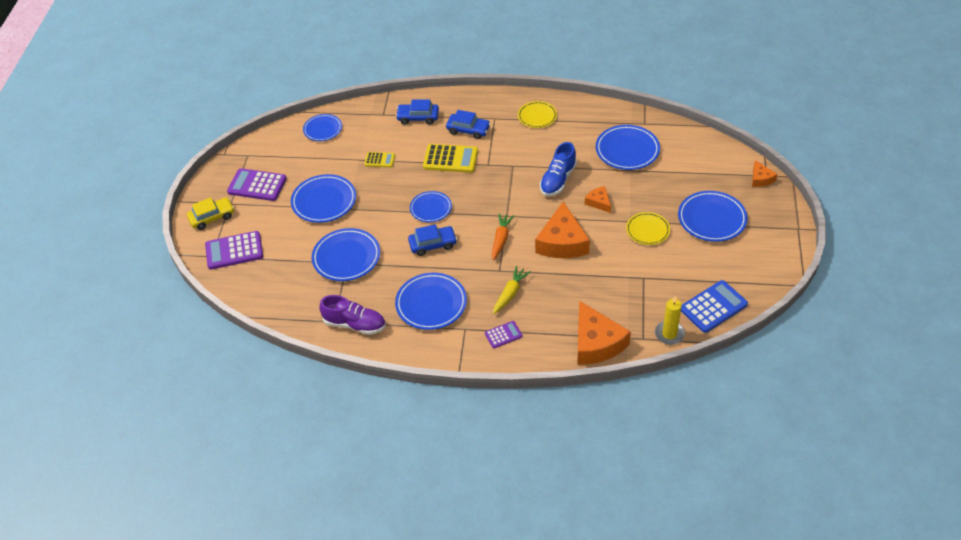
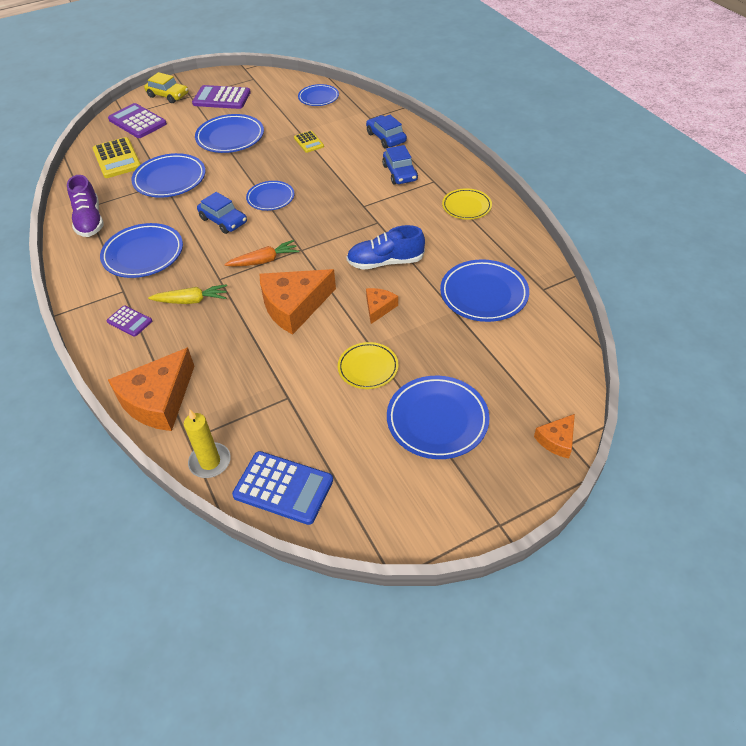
camera: 55 degrees right, 0 degrees up
(257, 185) = (221, 98): purple calculator -> purple calculator turned 60 degrees counterclockwise
(450, 159) = (349, 180): yellow calculator -> yellow calculator (117, 159)

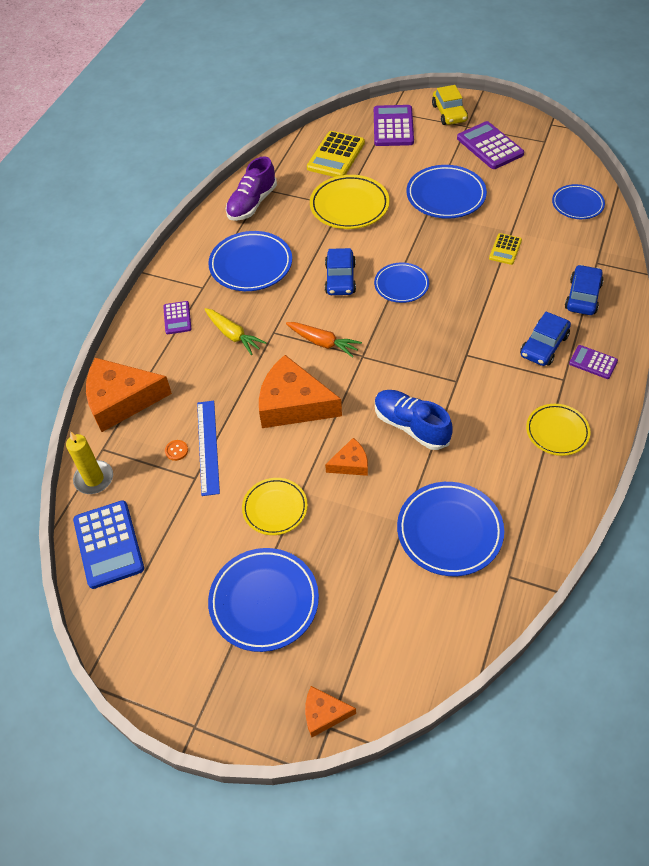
camera: 50 degrees right, 5 degrees up
(170, 179) = (349, 206): blue plate -> yellow plate
(250, 394) = (176, 451): none -> orange button
(270, 373) = (208, 447): none -> blue ruler
(436, 163) = (593, 362): none -> purple calculator

